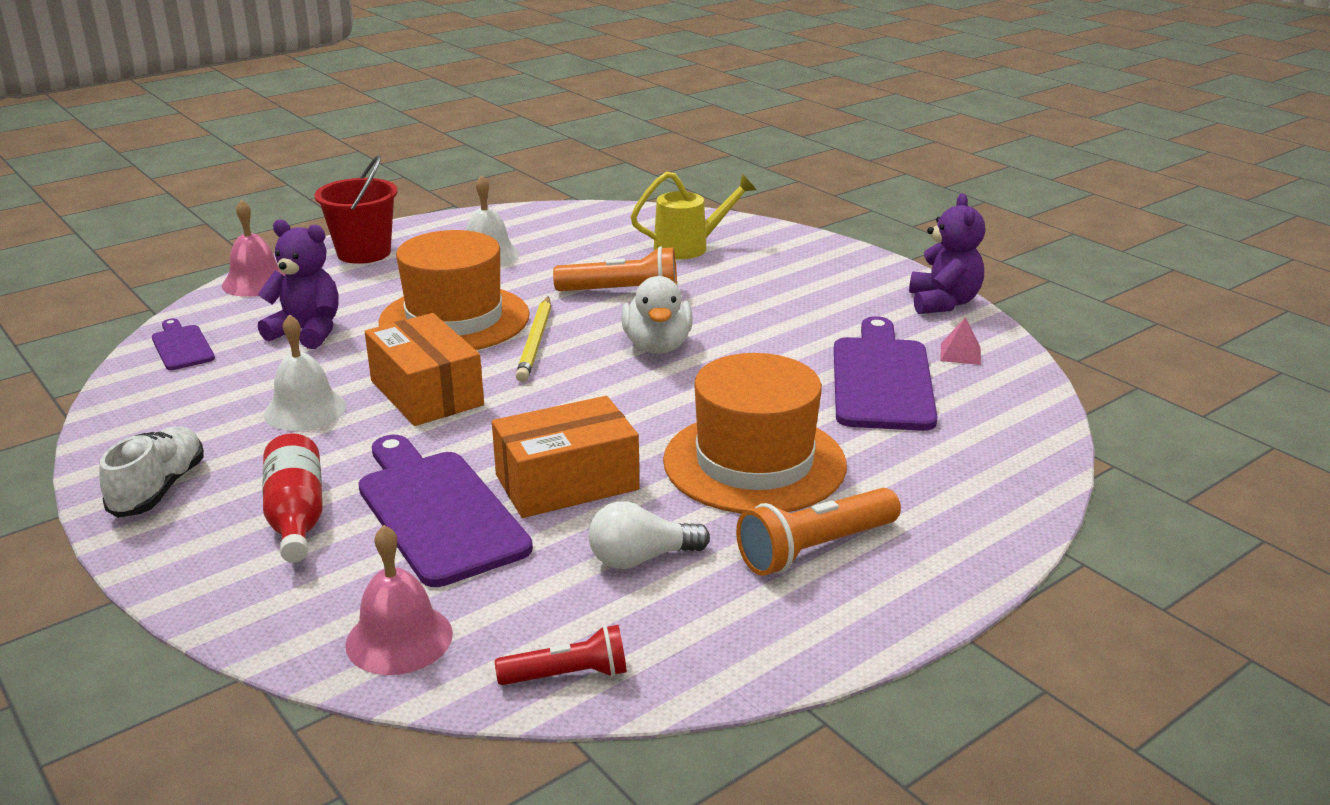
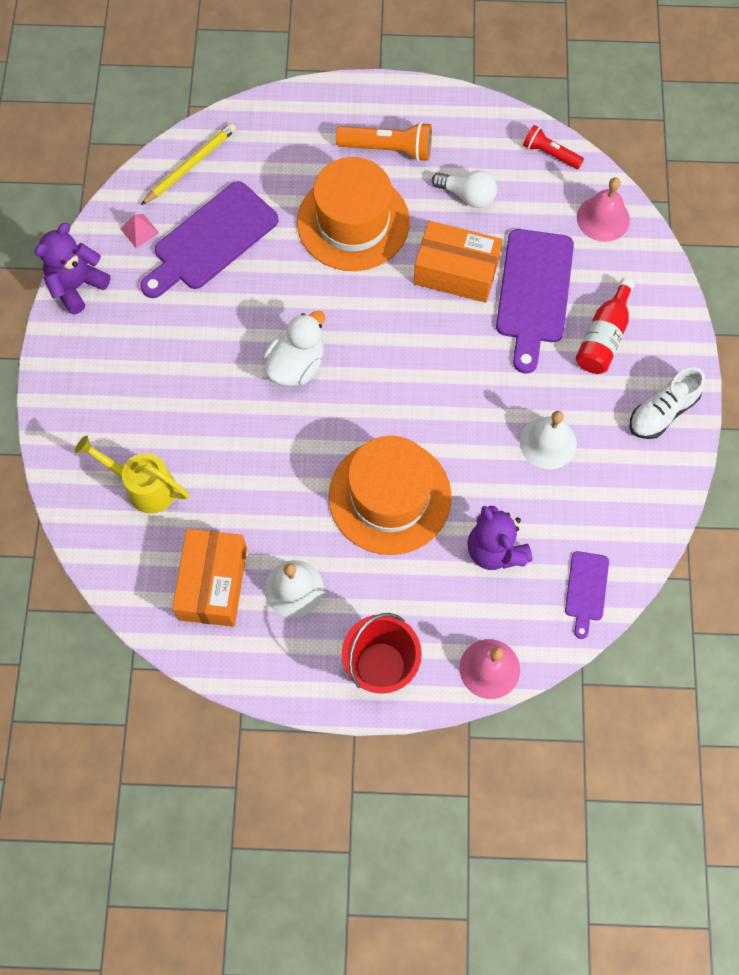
camera: 140 degrees left, 40 degrees up
(426, 393) = (468, 411): orange box -> orange box (213, 583)
(535, 342) = (362, 426): yellow pencil -> yellow pencil (190, 165)
(622, 293) = (254, 451): orange flashlight -> none

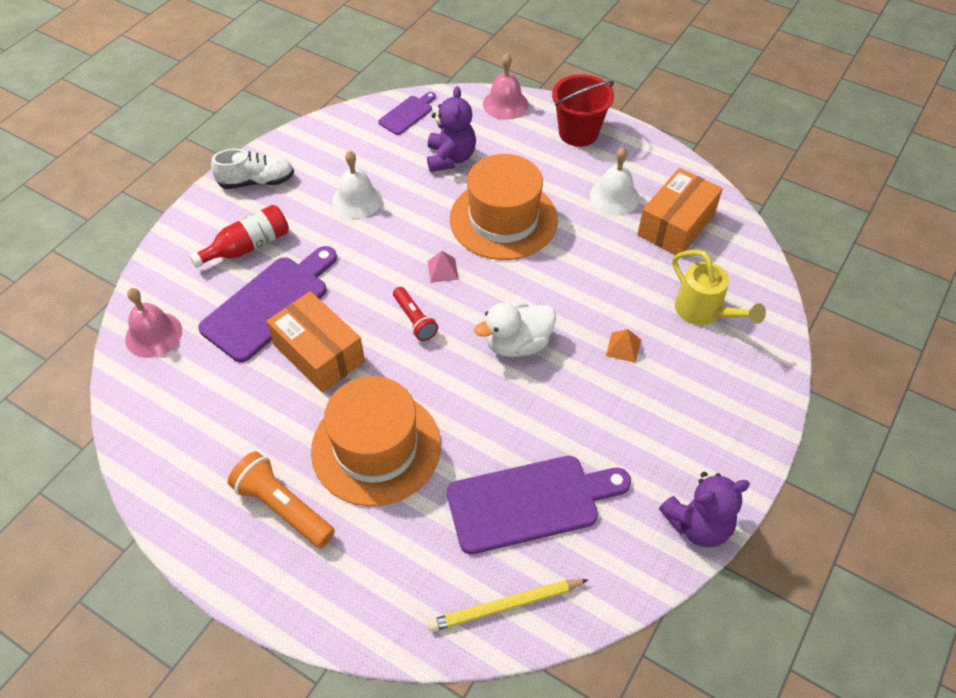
camera: 150 degrees left, 15 degrees down
(139, 231) = (602, 554): pink pyramid -> pink pyramid (443, 270)
(202, 410) = (623, 347): none -> orange pyramid
(467, 195) = (249, 417): white light bulb -> none
(550, 154) = (137, 417): red flashlight -> red flashlight (414, 320)

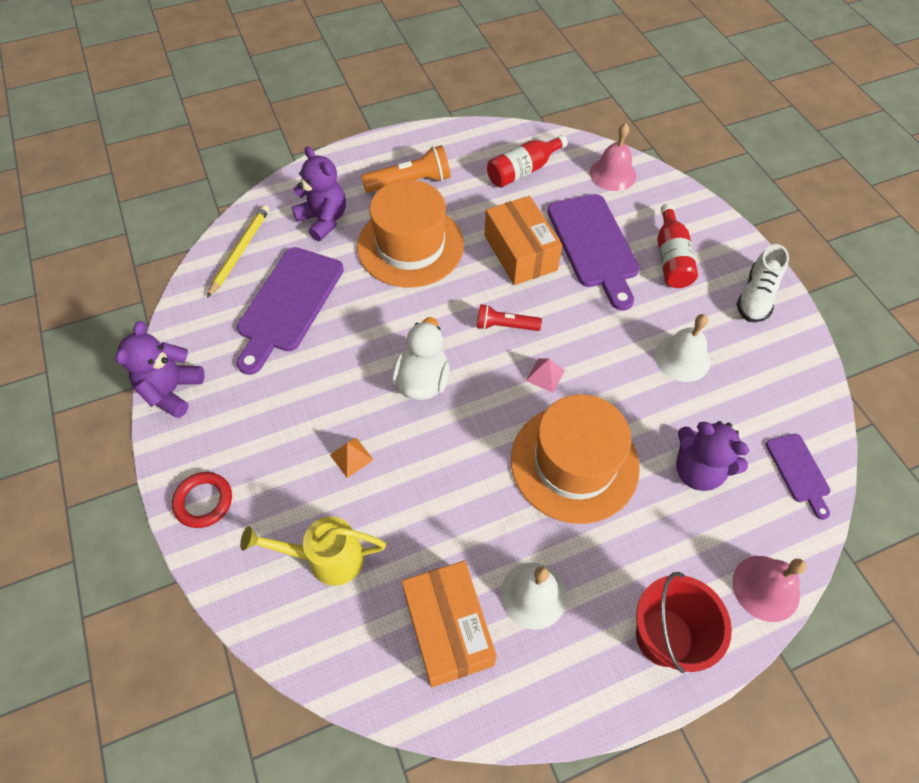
camera: 125 degrees right, 5 degrees up
(196, 412) = (523, 171): none -> red bottle
(319, 353) = (520, 252): orange box -> orange box turned 75 degrees clockwise
(400, 555) = (323, 220): none -> purple teddy bear
(749, 417) = (203, 501): none -> red ring

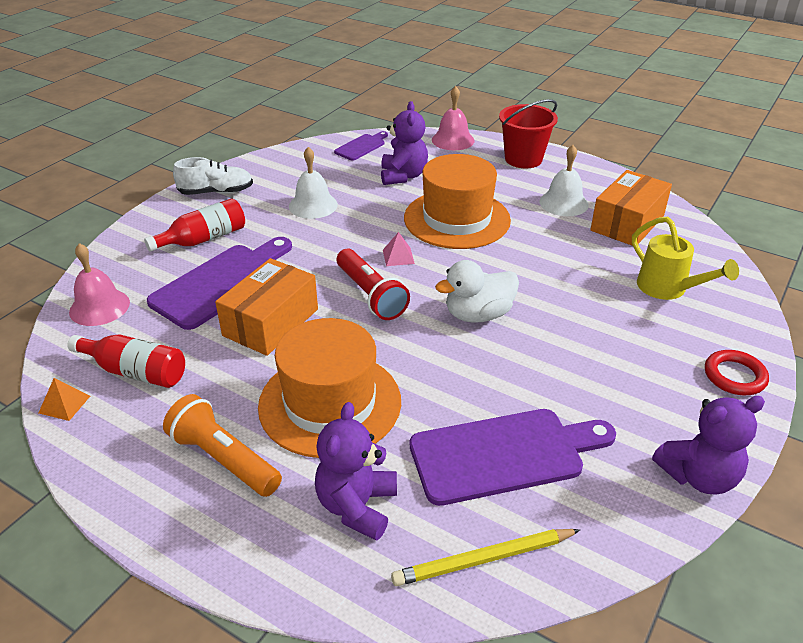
camera: 125 degrees left, 20 degrees down
(351, 457) = (589, 317): orange pyramid -> orange pyramid (64, 404)
(505, 326) = (370, 295): red flashlight -> red flashlight, size x1.55

